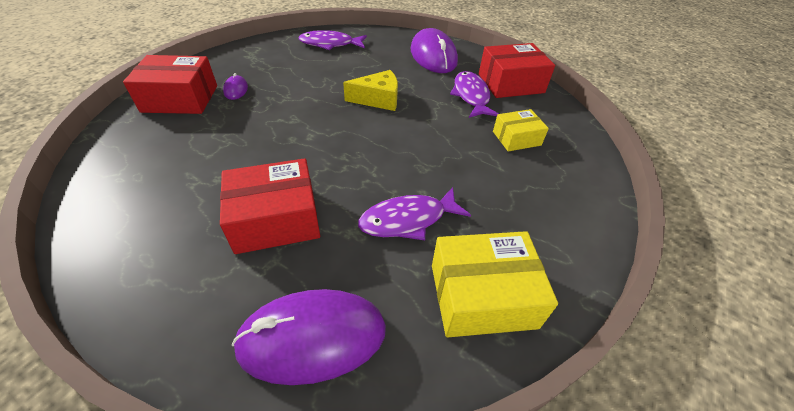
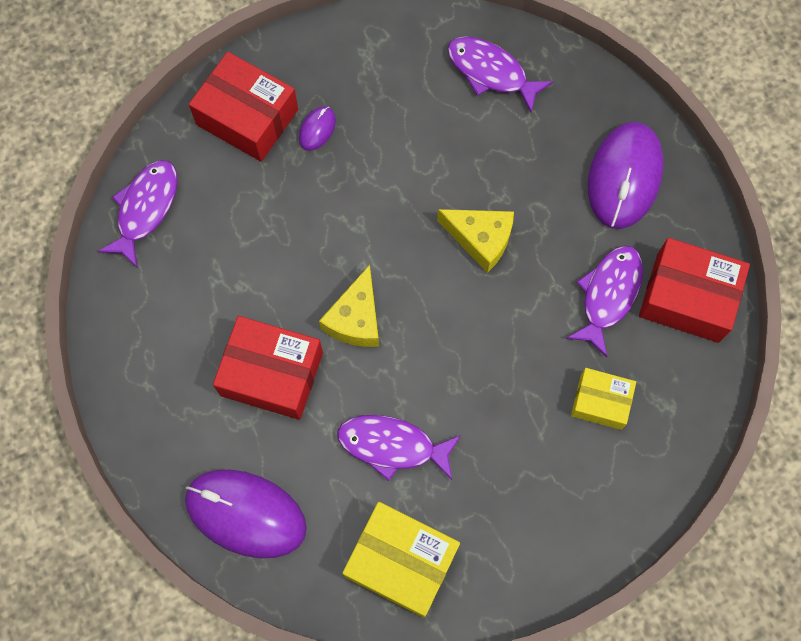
camera: 35 degrees right, 25 degrees up
(109, 166) = (146, 209): none -> purple fish
(324, 161) = (356, 318): none -> yellow cheese

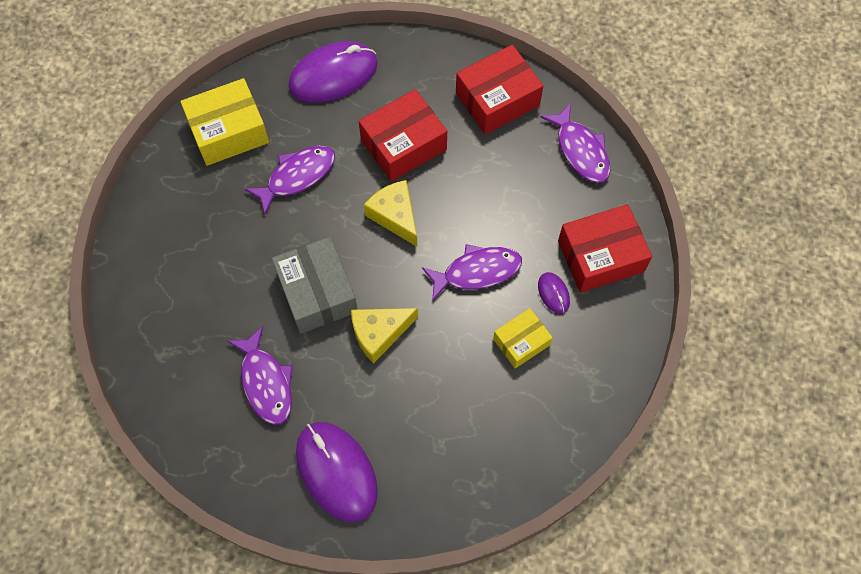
camera: 130 degrees right, 5 degrees down
(490, 323) = (317, 292): none -> grey box
(491, 72) = (500, 449): purple fish -> purple fish (477, 272)
(600, 402) = (205, 315): yellow box -> yellow box (521, 342)
(687, 298) = (215, 433): red box -> red box (497, 99)

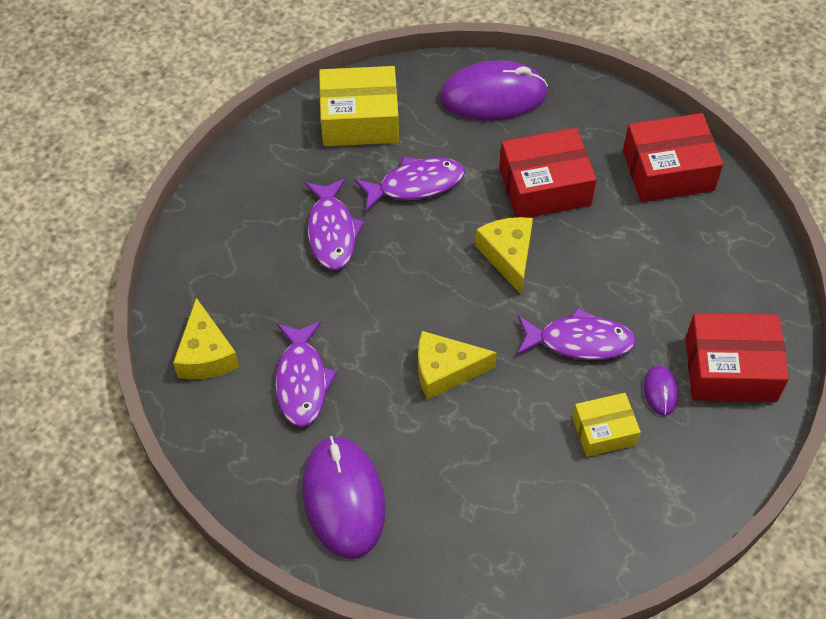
camera: 20 degrees right, 10 degrees down
(176, 386) = (206, 354): none -> yellow cheese
(317, 292) = (393, 307): grey box -> none
(580, 150) = (746, 251): purple fish -> purple fish (332, 232)

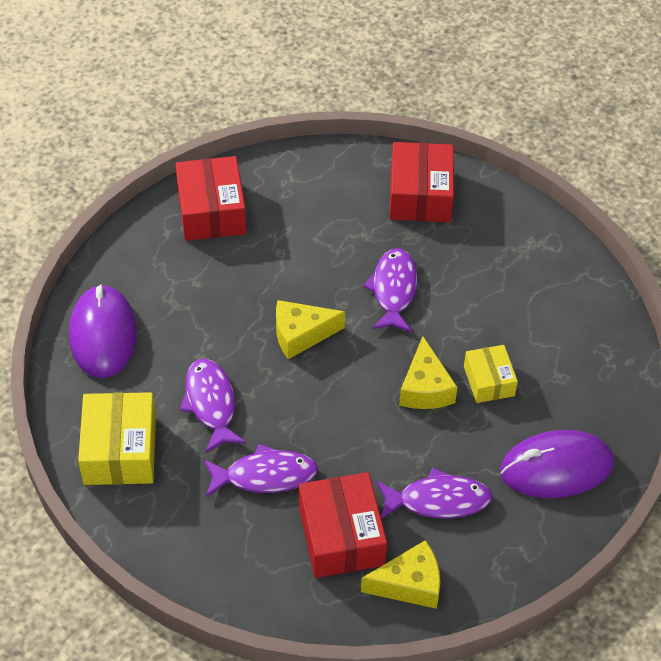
camera: 90 degrees left, 5 degrees down
(544, 186) = (222, 302): red box -> red box (341, 536)
(604, 431) = (481, 281): yellow box -> yellow box (488, 381)
(660, 391) = (442, 241): purple mouse -> none

